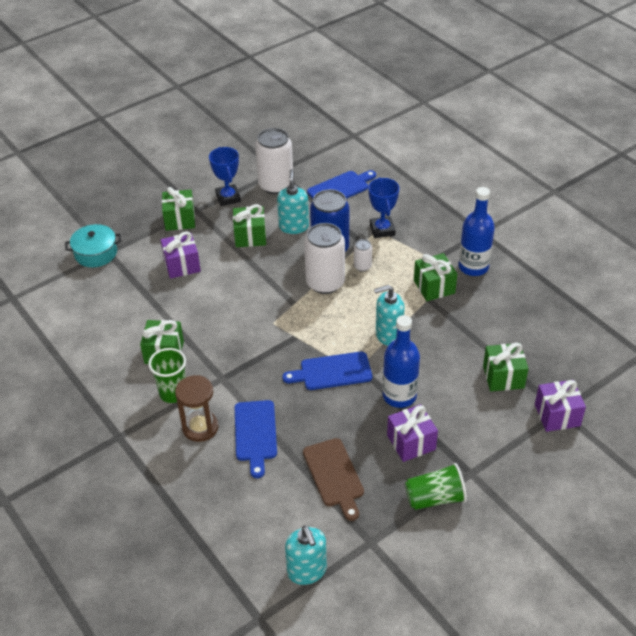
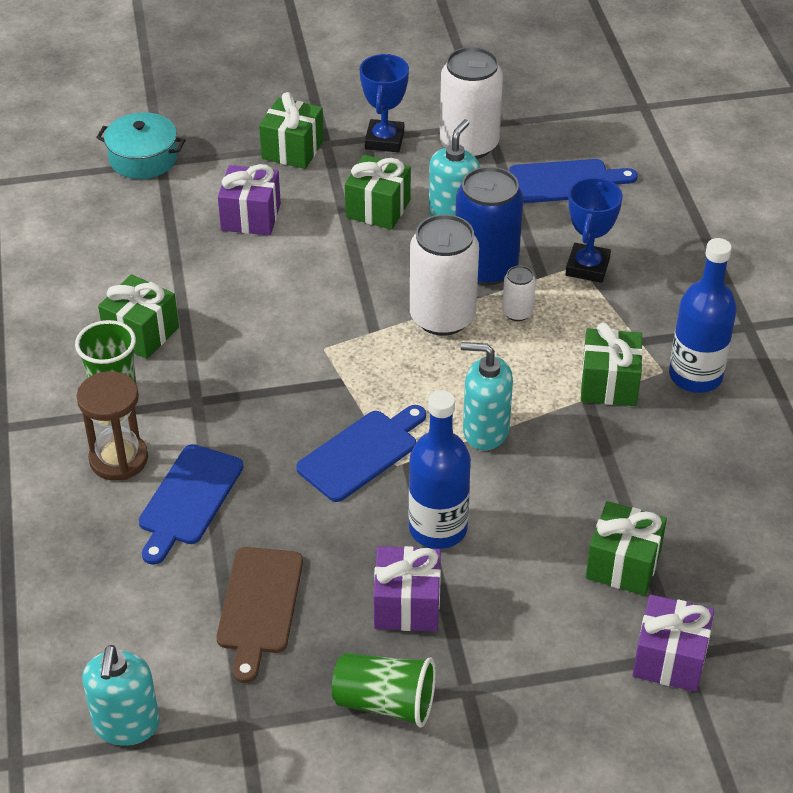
camera: 25 degrees right, 0 degrees up
(332, 372) = (361, 453): blue cutting board -> blue cutting board turned 120 degrees clockwise

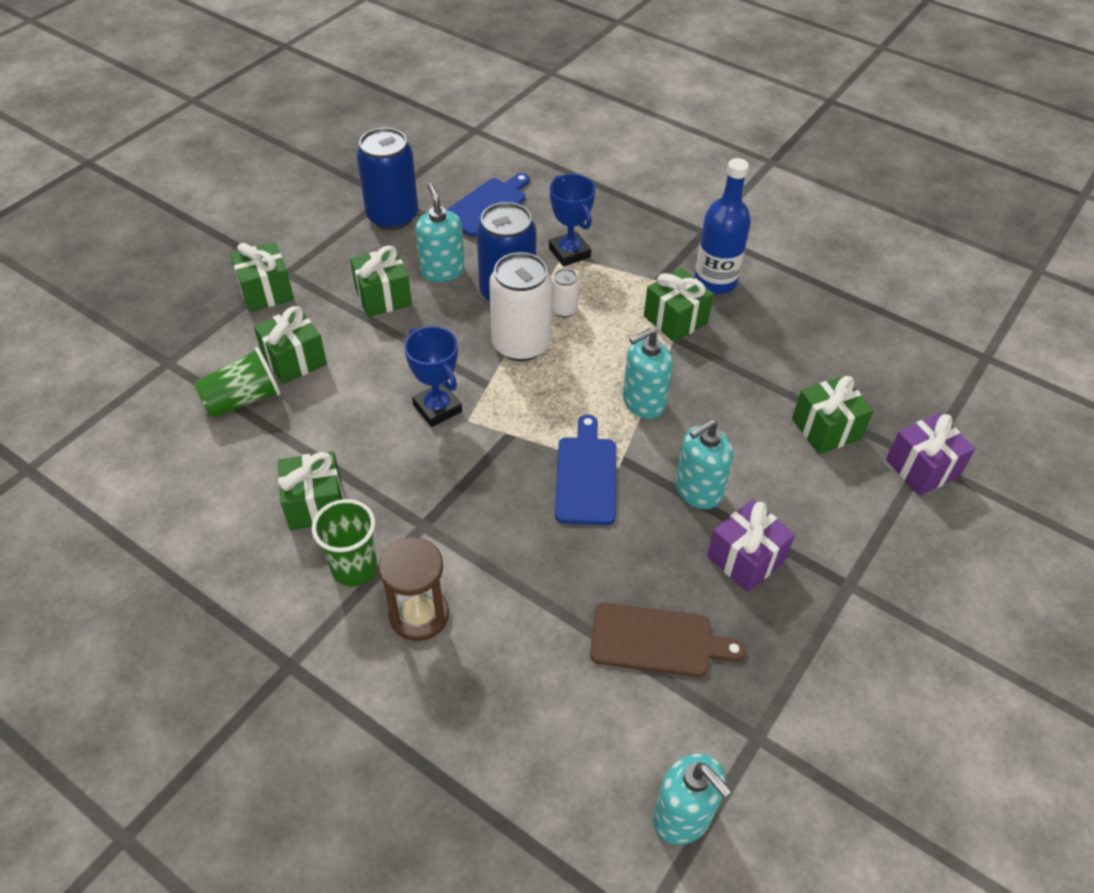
camera: 45 degrees left, 5 degrees up
(143, 158) = (148, 368): turquoise pot -> none
(188, 499) = (510, 603): blue cutting board -> none
(251, 217) = (294, 360): purple gift -> green gift
(259, 606) = (657, 641): brown cutting board -> brown cutting board turned 45 degrees counterclockwise
(384, 140) = (328, 246): blue trophy -> blue trophy (437, 408)
(385, 702) = (817, 638): green cup -> green cup (243, 400)
(438, 528) = (697, 490): blue bottle -> turquoise soap dispenser
(469, 145) = (392, 216): white can -> blue can

